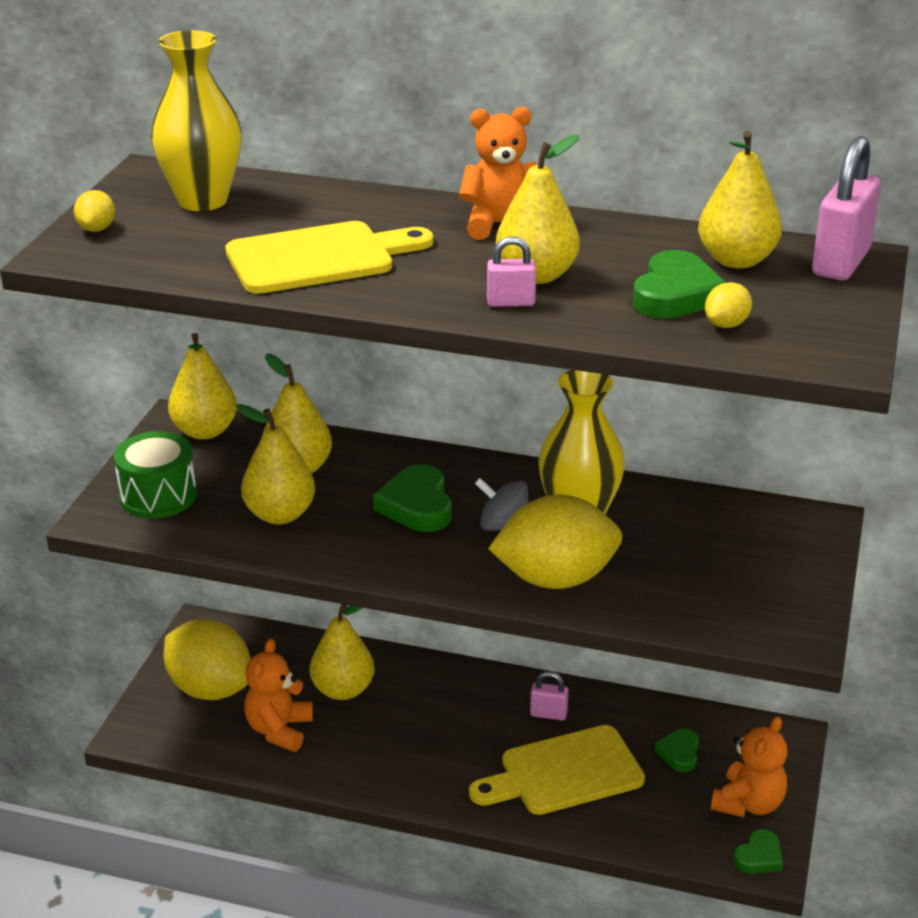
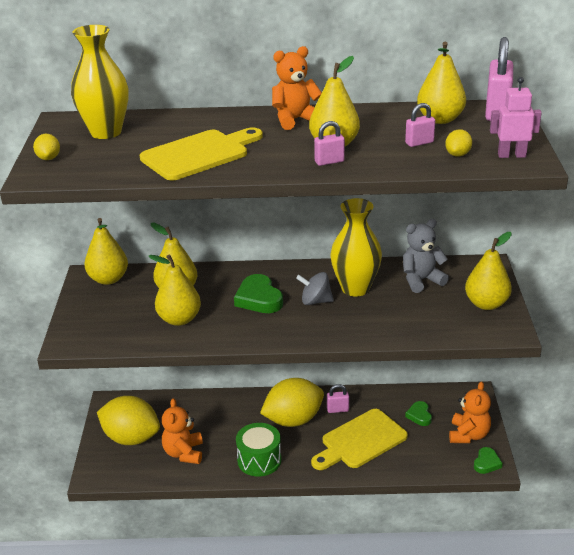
camera: 15 degrees left, 0 degrees up
(158, 496) = (98, 322): green drum -> green drum (259, 460)
(343, 690) = (212, 421): yellow pear -> yellow pear (486, 304)
(555, 579) = (359, 325): yellow lemon -> yellow lemon (293, 420)
(676, 294) = (419, 143): green heart -> pink padlock
(694, 525) = (421, 280): none -> grey teddy bear
(816, 341) = (511, 155): none -> pink robot

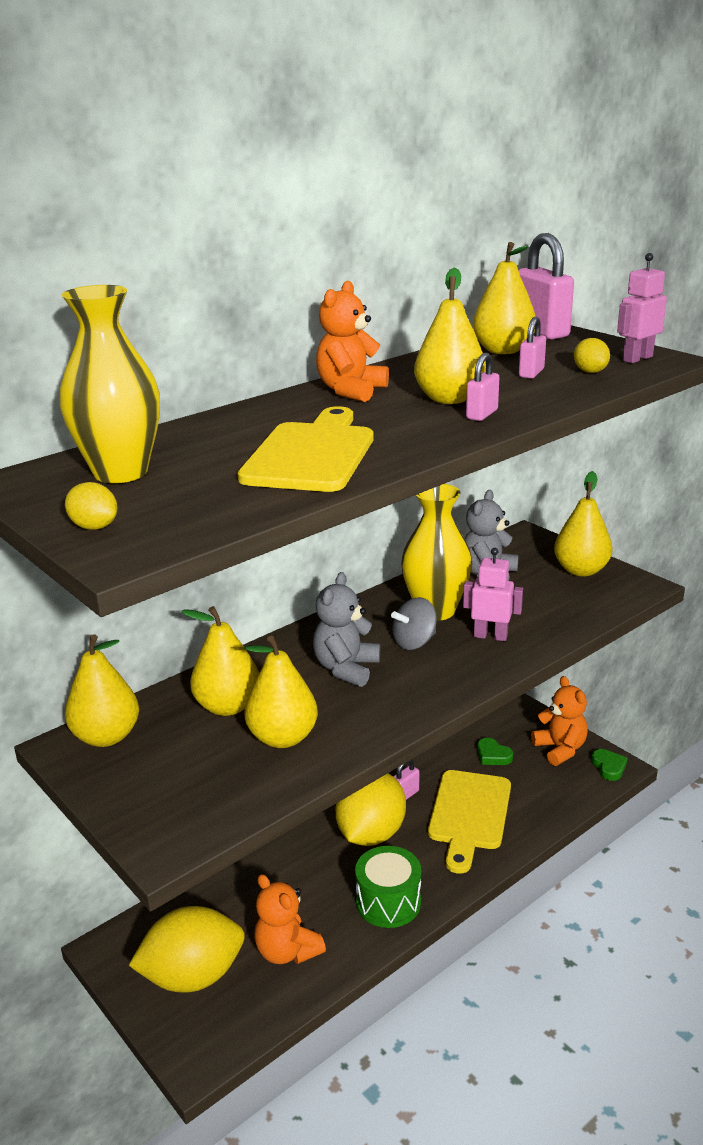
camera: 40 degrees left, 5 degrees down
(259, 299) = (346, 668): green heart -> grey teddy bear
(363, 318) = (490, 636): none -> pink robot

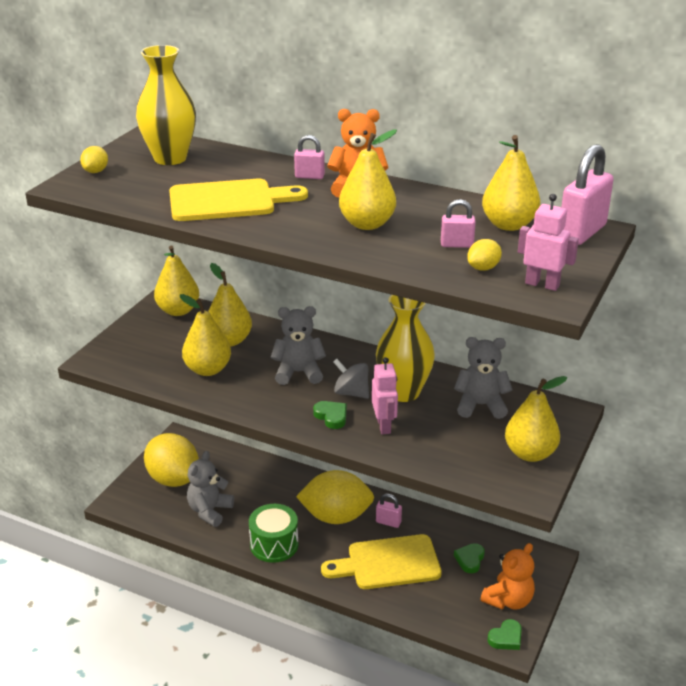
camera: 65 degrees right, 5 degrees up
(287, 951) = (209, 511): orange teddy bear -> grey teddy bear
(452, 665) = (331, 416): none -> green heart
(482, 414) = (342, 241): pink padlock -> pink padlock (309, 176)

